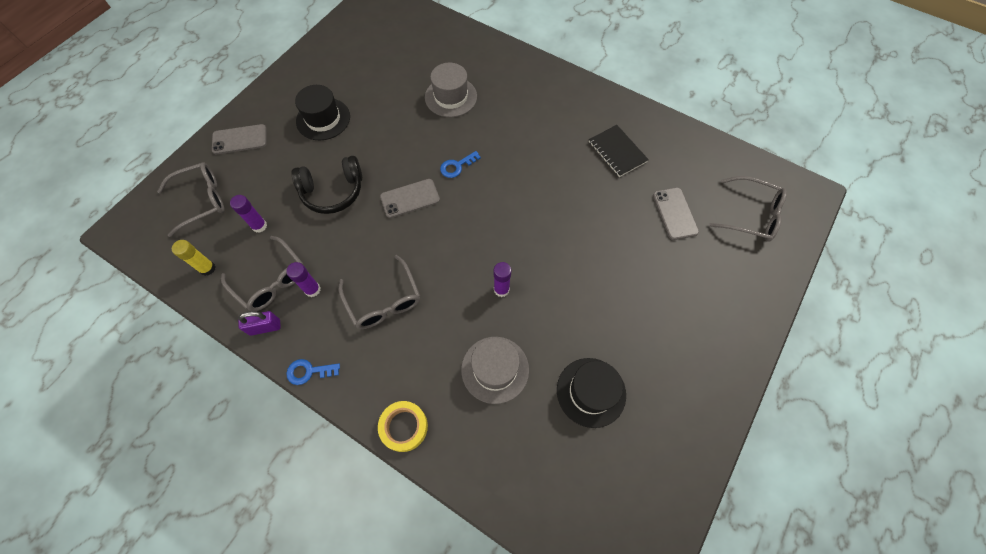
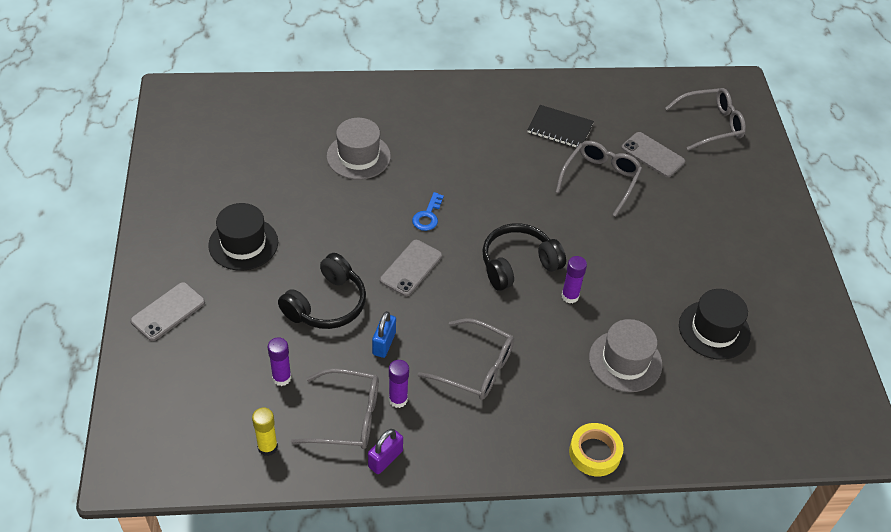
camera: 40 degrees left, 15 degrees down
(201, 201) = (189, 392): grey glasses -> grey glasses (600, 180)
(309, 371) = (467, 467): blue key -> none
(342, 243) = (384, 343): none -> blue padlock
(486, 241) = (518, 264): none -> black headphones

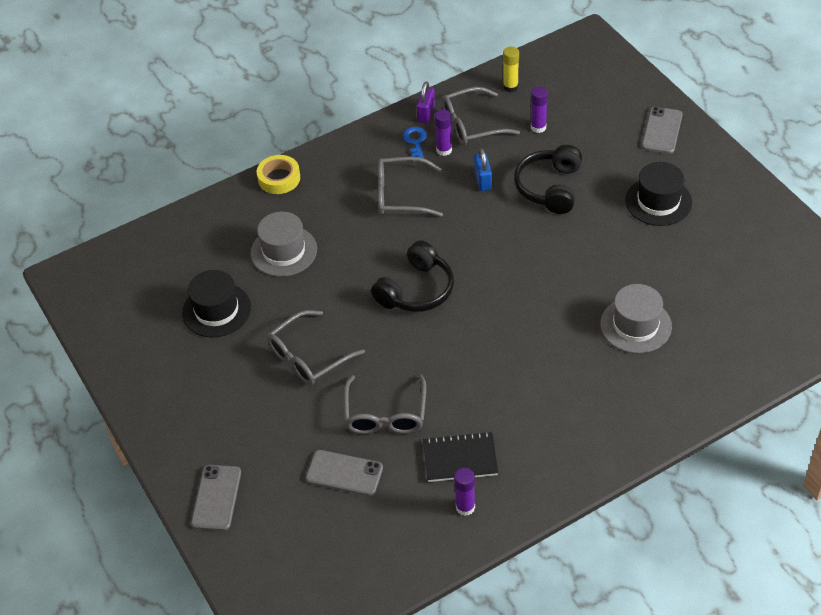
camera: 160 degrees right, 0 degrees up
(411, 268) = (505, 245): grey phone -> grey phone (216, 498)
(428, 216) = (526, 297): blue key -> blue key (415, 142)
(570, 296) = (355, 283): purple glue stick -> purple glue stick (465, 507)
(710, 124) = (294, 550): grey glasses -> grey glasses (308, 356)

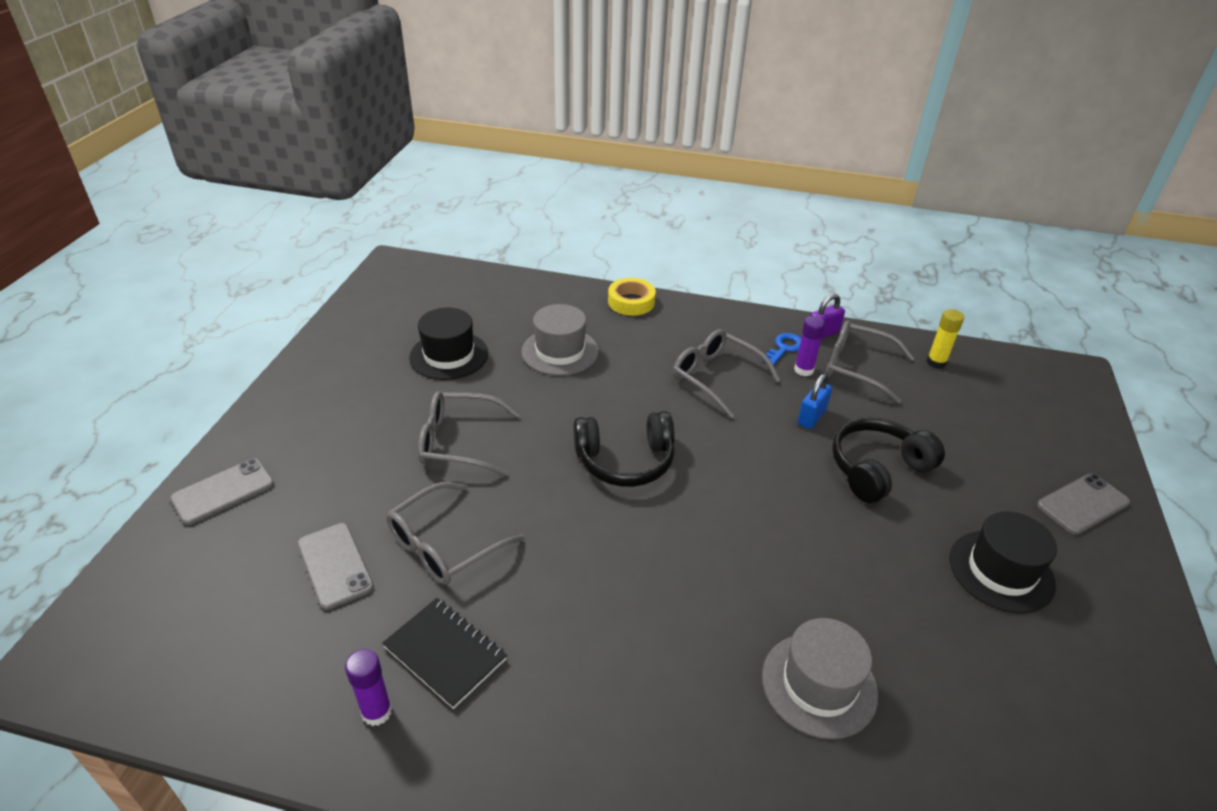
camera: 40 degrees right, 10 degrees down
(538, 127) = (927, 411): purple glue stick -> none

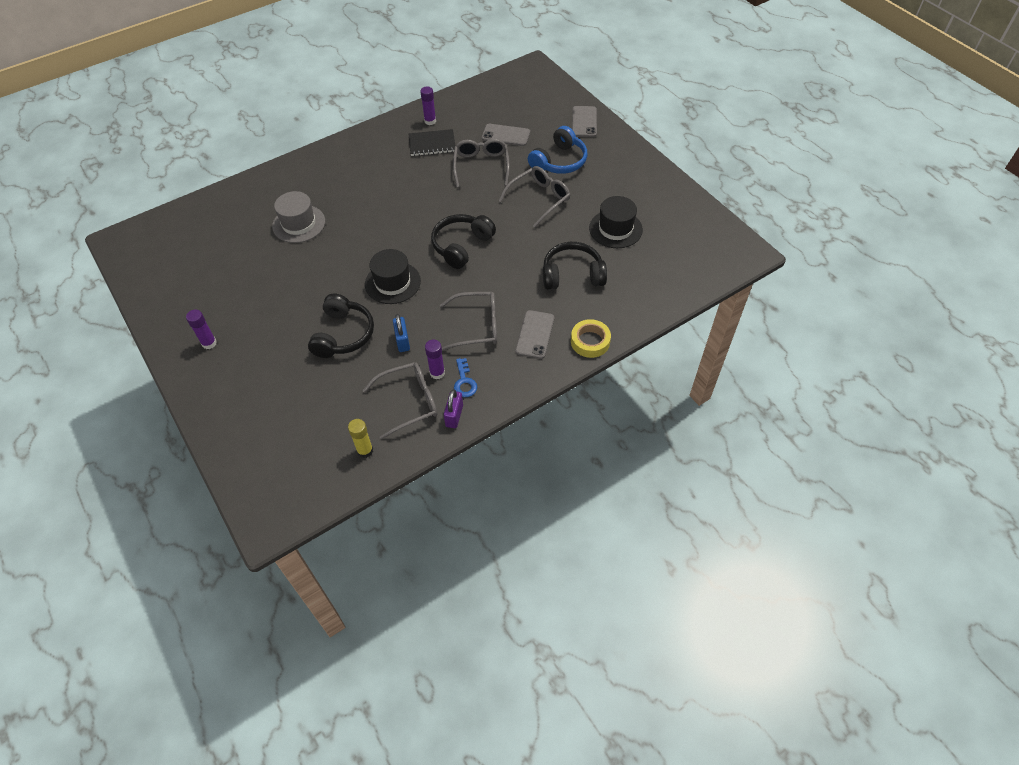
camera: 135 degrees right, 15 degrees up
(355, 466) = (559, 161): none -> blue headphones
(560, 351) = (572, 275): grey hat -> black headphones
(1001, 571) = (251, 322): black hat -> black hat (392, 282)
(1082, 504) = (225, 396): grey phone -> grey phone (535, 334)
(1084, 586) = (209, 343): none -> purple glue stick

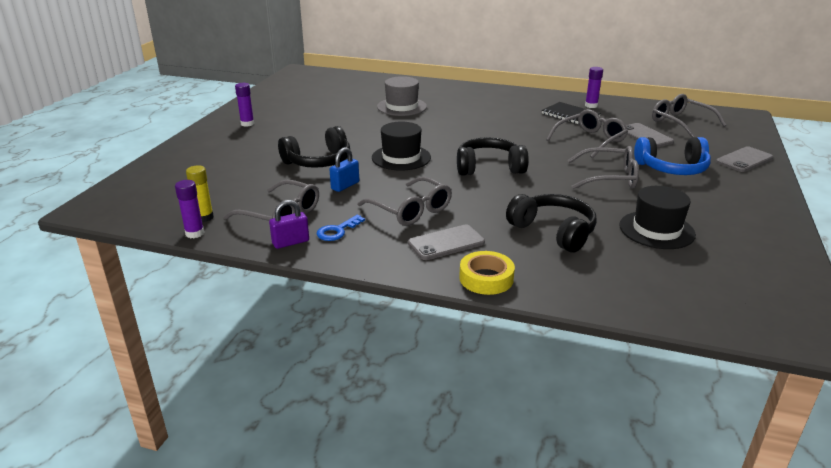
camera: 50 degrees right, 25 degrees down
(437, 373) = (330, 214): purple glue stick -> purple glue stick (194, 233)
(508, 103) = (680, 122): none -> grey glasses

